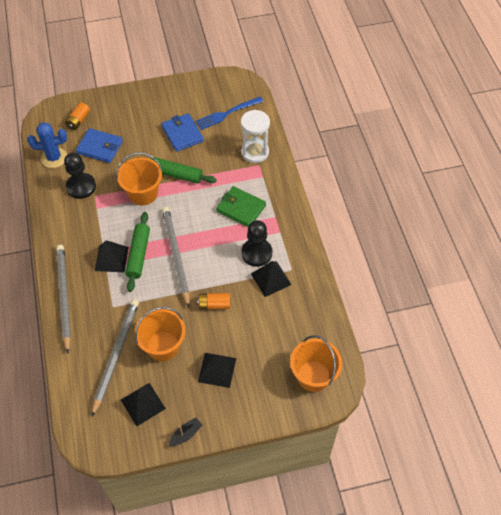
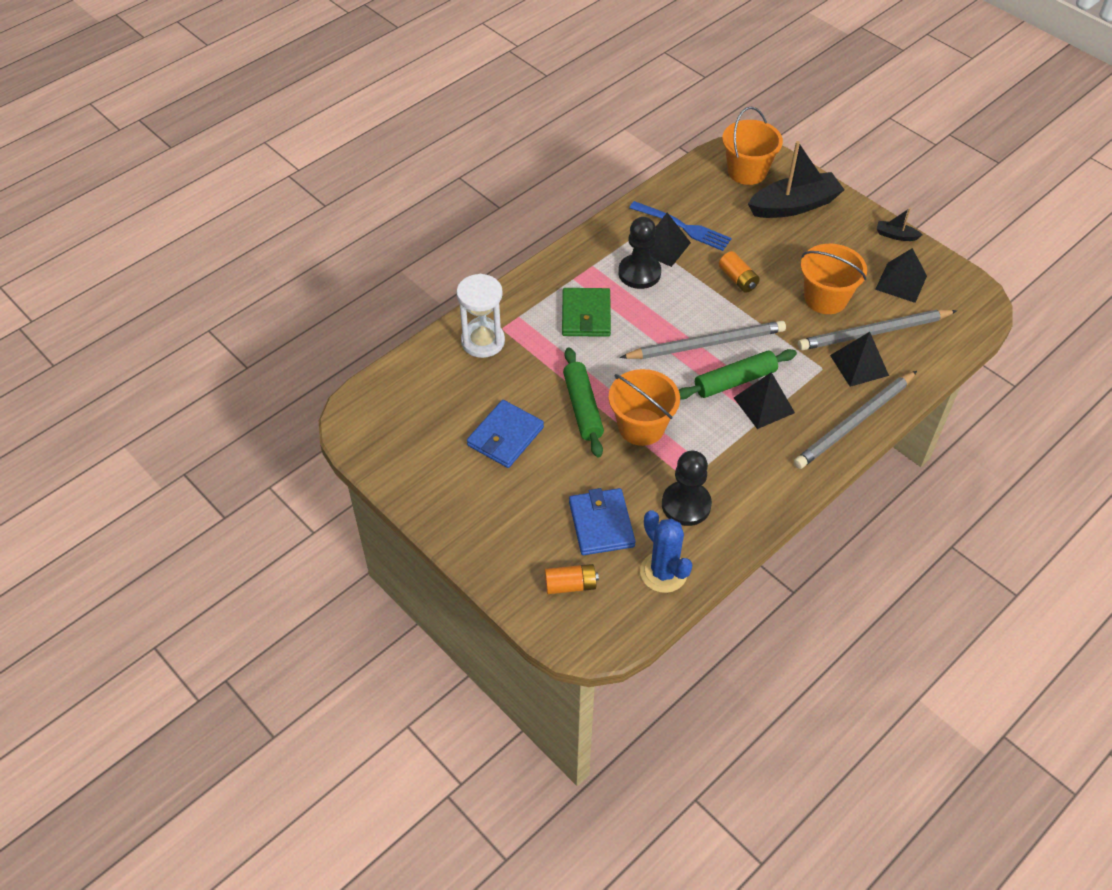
camera: 120 degrees left, 5 degrees down
(176, 256) = (705, 344): grey pencil -> grey pencil turned 150 degrees counterclockwise
(217, 370) = (809, 243): black pyramid -> black pyramid (859, 365)
(227, 114) = (431, 403): blue fork -> blue fork (683, 227)
(259, 385) = (794, 205): none -> black boat

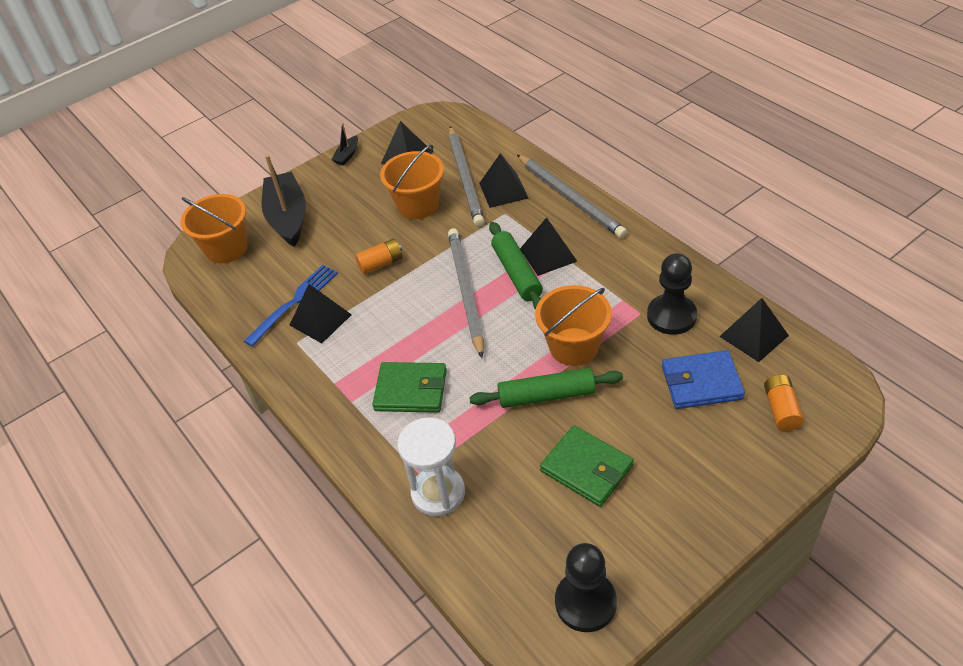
camera: 80 degrees left, 5 degrees down
(505, 436) = (586, 468): blue wallet -> green wallet
(639, 273) = (355, 341): black pawn -> black pawn (585, 602)
(663, 572) = (754, 336): blue cactus -> black pyramid

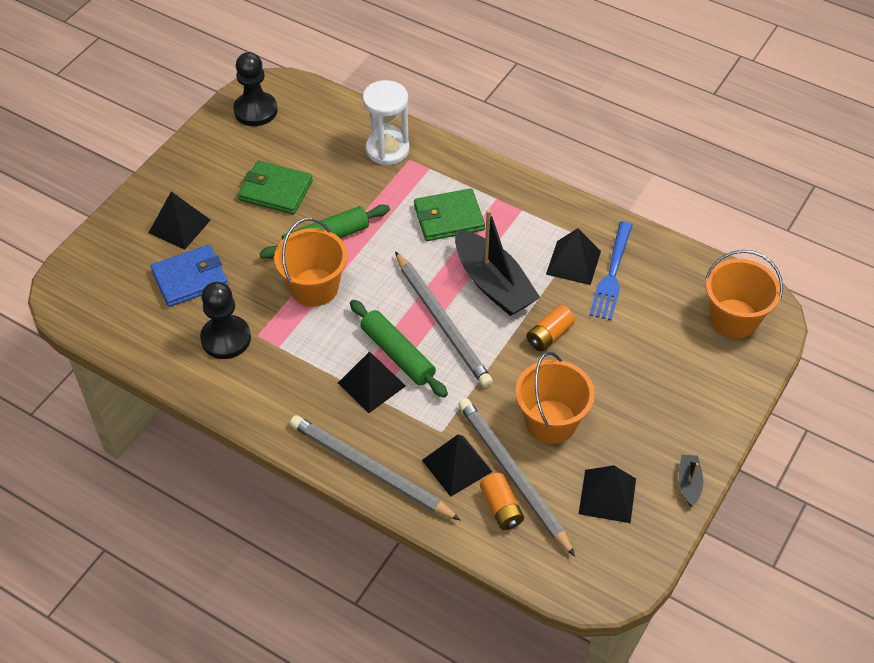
camera: 155 degrees right, 5 degrees up
(288, 217) = (695, 372): black boat -> black boat (493, 284)
(754, 336) = (144, 334): black pyramid -> black pyramid (179, 226)
(781, 409) = (119, 269): orange battery -> orange battery (501, 508)

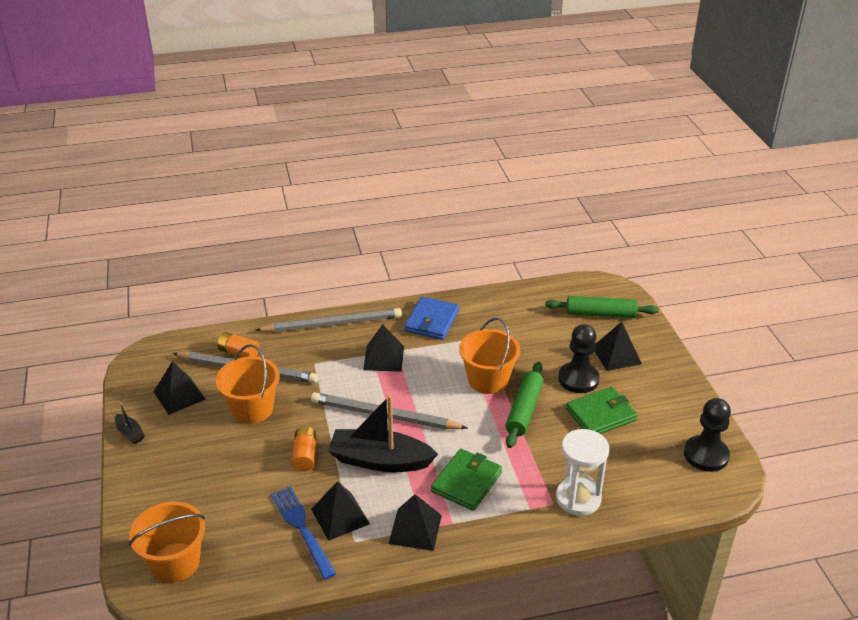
camera: 135 degrees right, 15 degrees down
(190, 278) = (562, 336): blue wallet -> blue wallet (432, 321)
(226, 338) = (495, 325): black pawn -> black pawn (578, 379)
(397, 354) = (389, 381): green rolling pin -> green rolling pin (600, 314)
(457, 466) = (286, 354): black pyramid -> black pyramid (415, 529)

